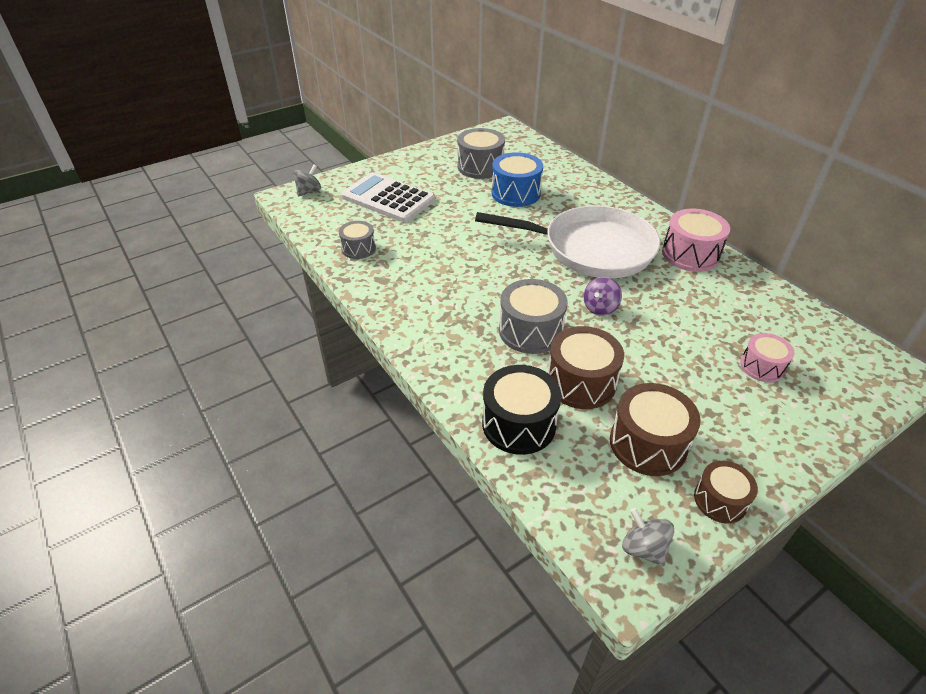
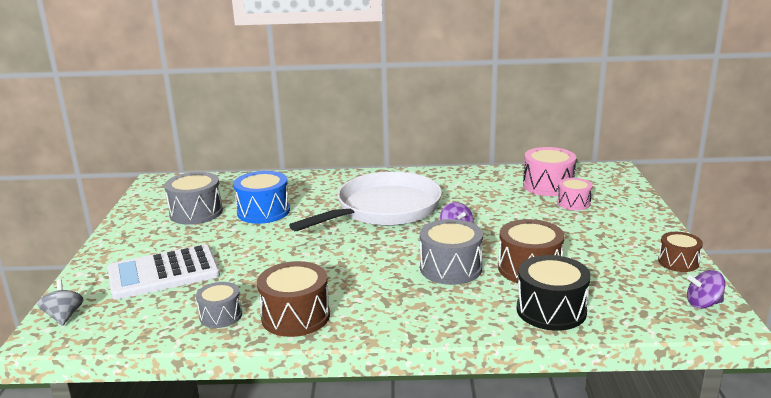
camera: 55 degrees left, 20 degrees down
(643, 548) = (703, 304): grey spinning top -> purple spinning top
(648, 444) = (611, 267): brown drum -> brown drum (295, 316)
(690, 254) = (438, 180): pink drum -> pink drum (548, 185)

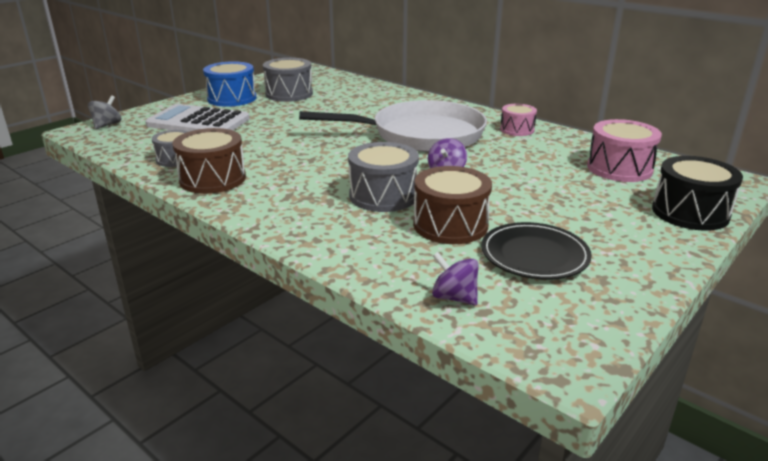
camera: 40 degrees right, 5 degrees up
(263, 211) = (331, 107): blue drum -> blue drum (232, 98)
(551, 310) = (398, 264): black drum -> black drum (690, 212)
(573, 203) = (616, 192): pink drum -> pink drum (517, 130)
(606, 265) = (534, 255): none -> black plate
(678, 262) = (628, 289): brown drum -> none
(703, 304) = (572, 339): purple spinning top -> purple spinning top (454, 297)

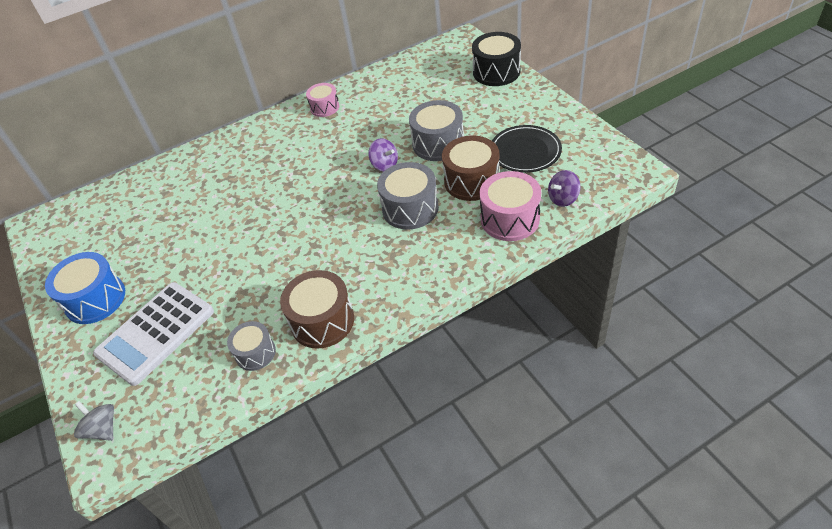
camera: 65 degrees left, 20 degrees up
(289, 94) = (119, 246): grey drum -> grey drum (438, 143)
(421, 135) = (301, 165): white pan -> none
(619, 168) = (422, 79): pink drum -> pink drum (510, 219)

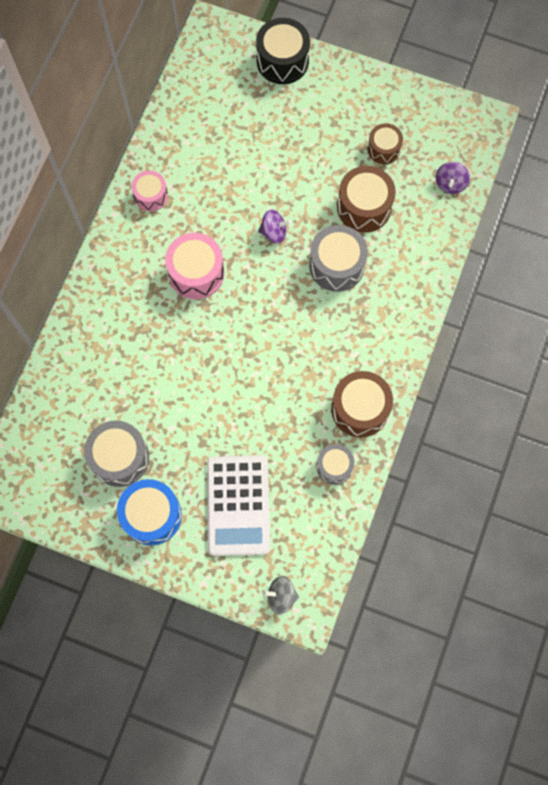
camera: 45 degrees left, 25 degrees up
(438, 143) = (301, 181): grey drum -> grey drum (120, 457)
(510, 219) = (424, 229): pink drum -> pink drum (196, 273)
(525, 152) = (383, 149): black plate -> brown drum

